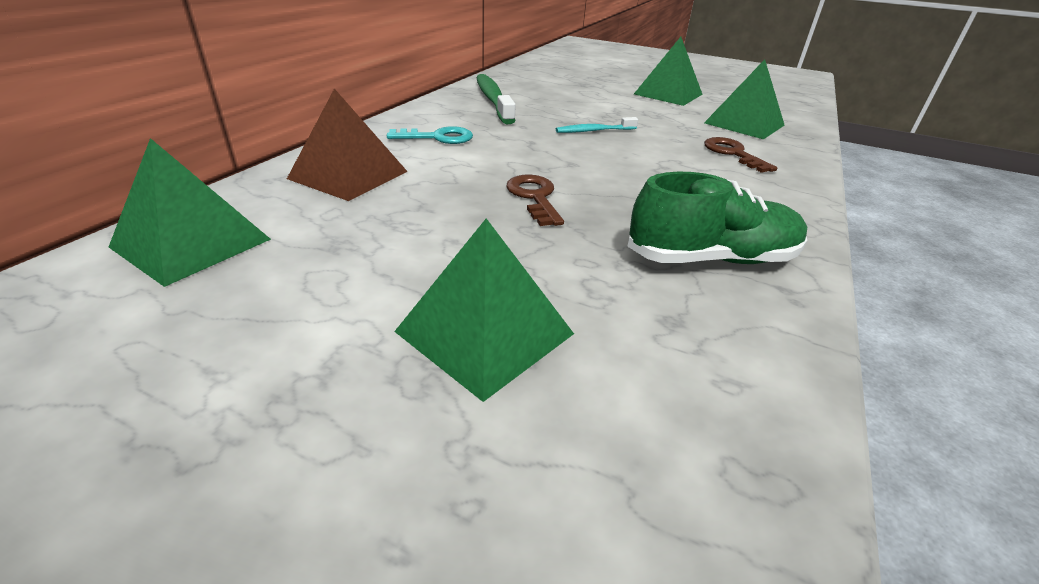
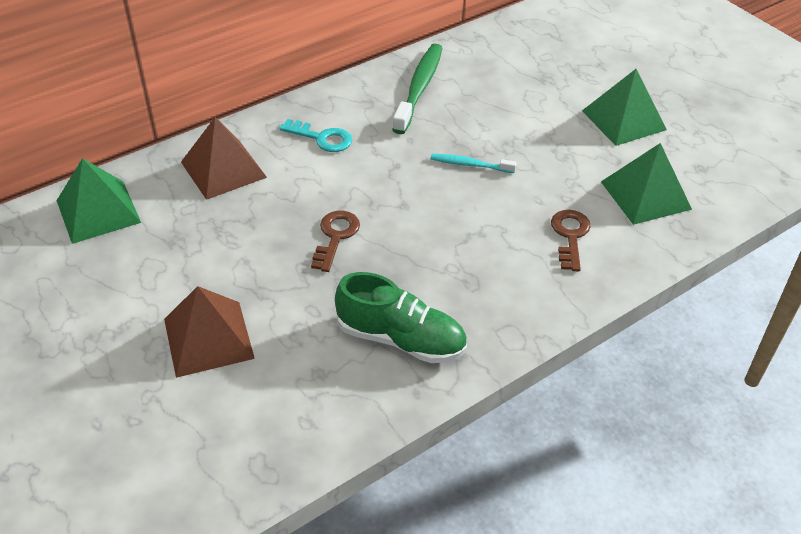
camera: 30 degrees right, 10 degrees up
(484, 332) = (208, 338): green pyramid -> brown pyramid

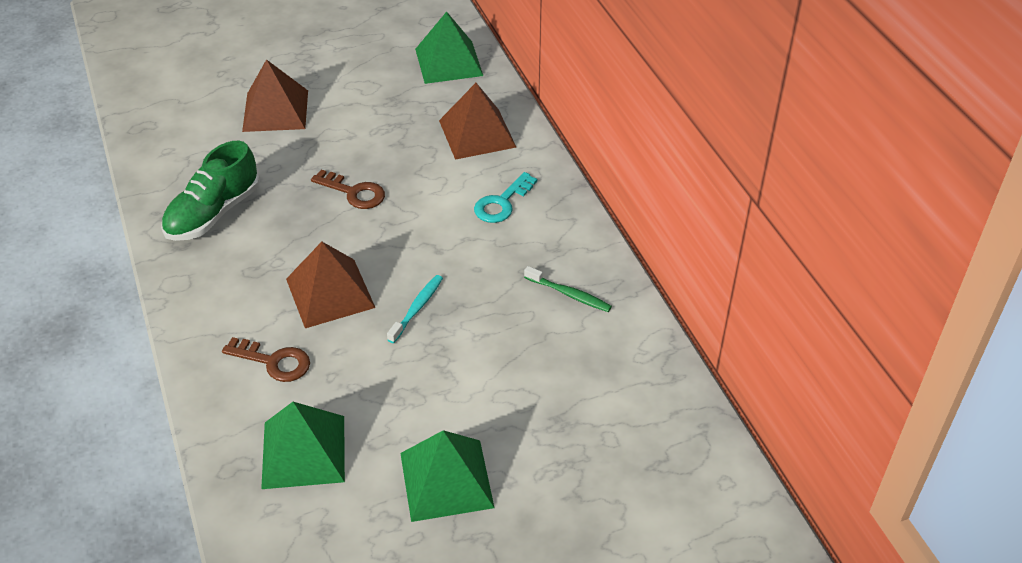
camera: 105 degrees right, 0 degrees up
(419, 88) = (569, 294): green toothbrush -> green toothbrush, size x0.53
(476, 221) = (330, 293): none -> brown pyramid

